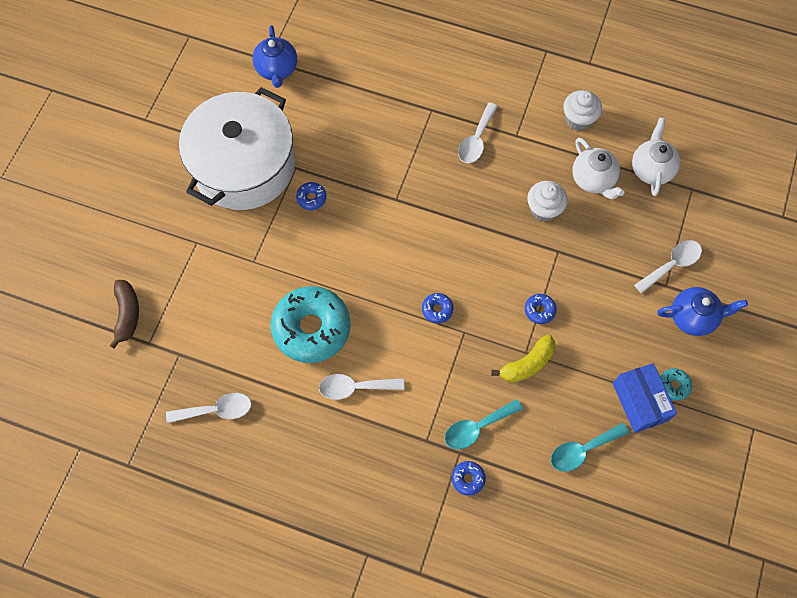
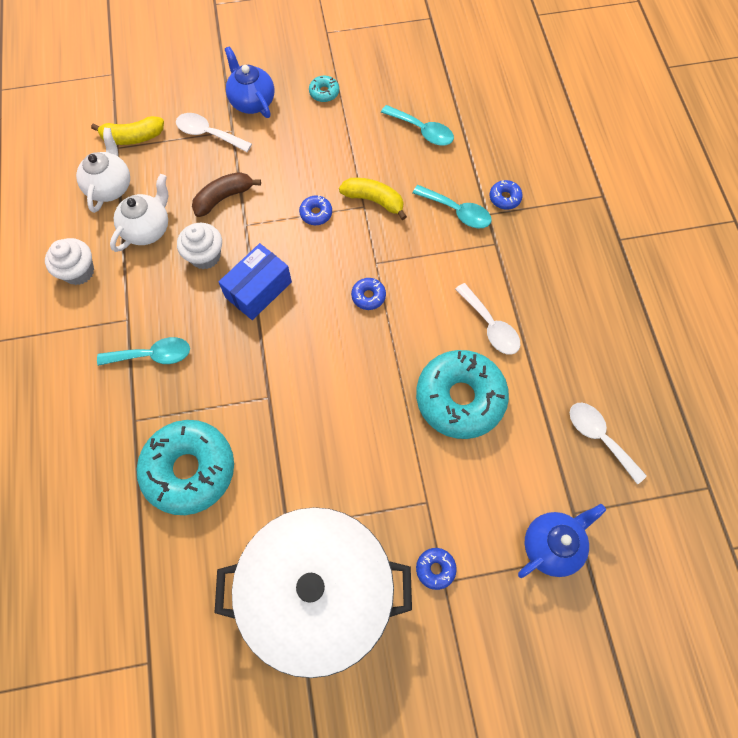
camera: 120 degrees left, 0 degrees up
(127, 314) = (573, 602): brown banana -> brown banana (223, 198)
(277, 69) = (159, 640): blue teapot -> blue teapot (552, 545)
(311, 198) = (316, 486): blue donut -> blue donut (435, 569)
(374, 128) = (189, 470): none -> turquoise donut
(476, 140) = (152, 355): white spoon -> turquoise spoon
(639, 402) = (354, 109): blue box -> blue box (258, 289)
(651, 169) = (110, 187): white teapot -> white teapot turned 120 degrees clockwise
(697, 205) = (133, 137): none -> yellow banana

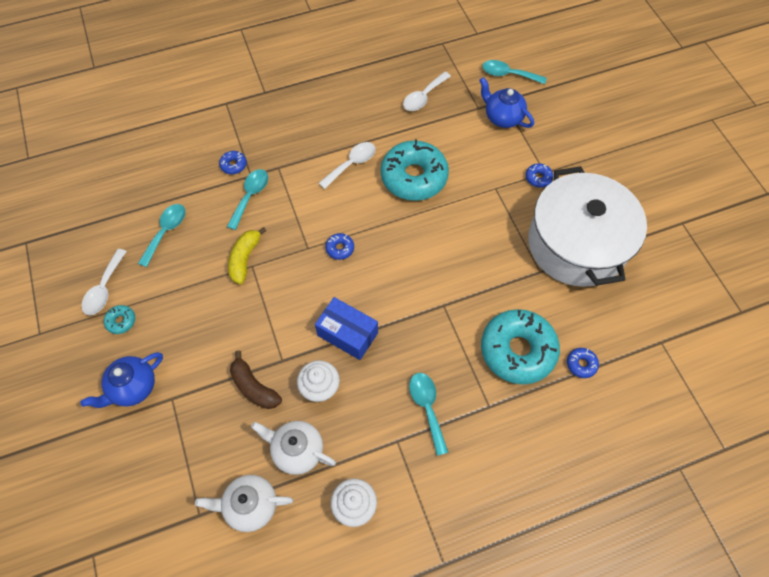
camera: 100 degrees left, 5 degrees down
(133, 137) = (184, 501): yellow banana -> none
(208, 134) = (177, 421): white spoon -> white spoon (104, 288)
(316, 213) = (263, 302): blue donut -> blue donut (581, 364)
(639, 577) = (508, 74): none -> turquoise spoon

